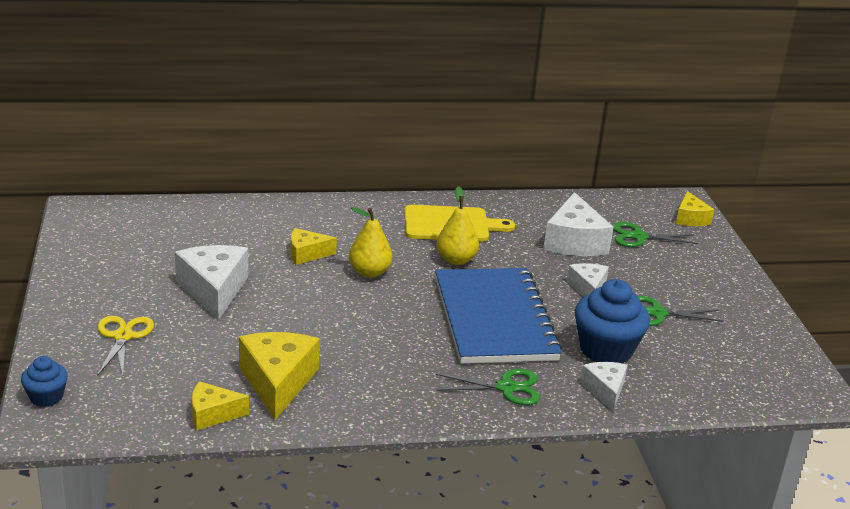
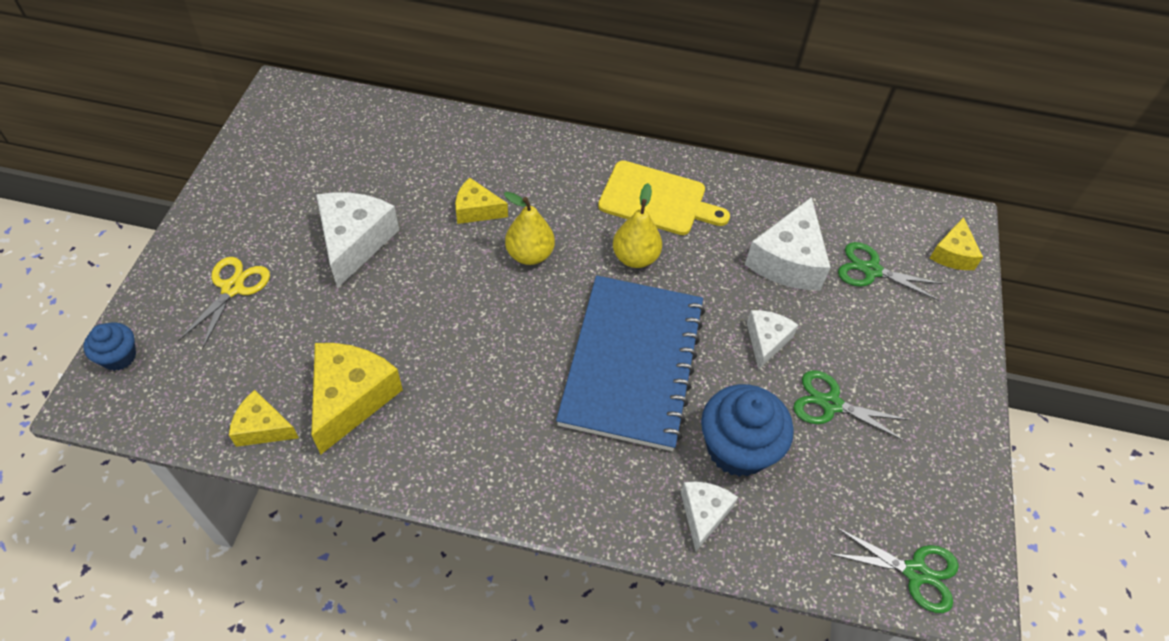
camera: 20 degrees right, 25 degrees up
(506, 388) = (591, 477): green scissors -> green scissors (915, 572)

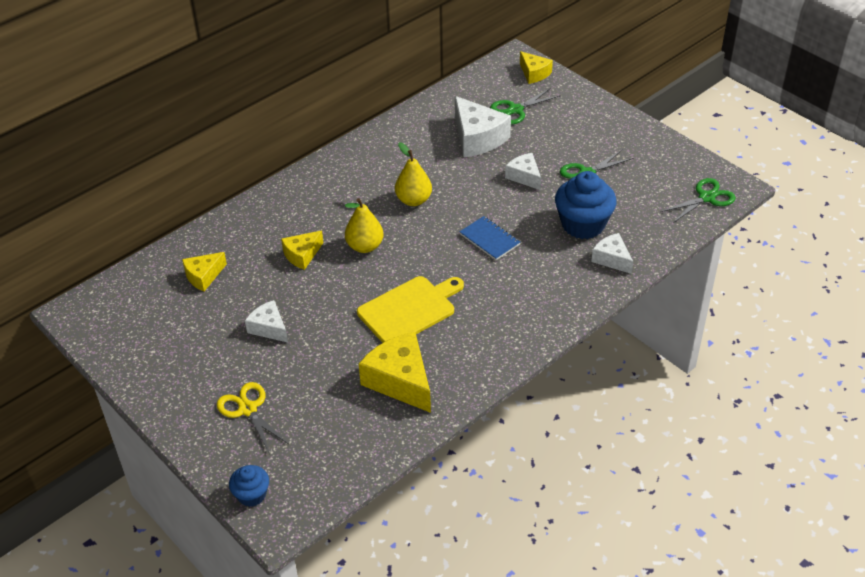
camera: 50 degrees left, 10 degrees down
(263, 428) = (384, 434): yellow cheese -> yellow cheese (203, 276)
(354, 242) = (269, 328): white cheese -> white cheese, size x0.58
(632, 363) = (489, 239): blue notebook -> blue notebook, size x0.41
(657, 200) = (378, 168): yellow cutting board -> yellow cutting board (409, 310)

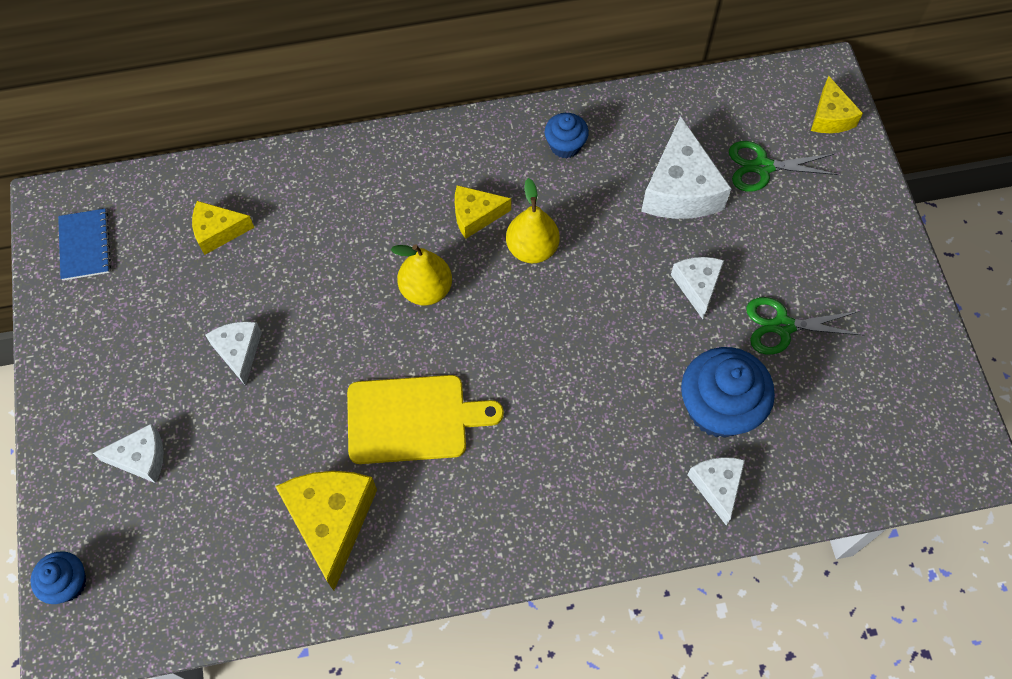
camera: 30 degrees right, 20 degrees up
(248, 409) = (141, 458): yellow scissors -> white cheese
(302, 255) = (345, 262): yellow cheese -> yellow cheese (475, 215)
(392, 146) = (565, 145): none -> blue cupcake
(489, 239) = (583, 364): blue notebook -> blue notebook (85, 245)
(706, 198) = (919, 457): green scissors -> none

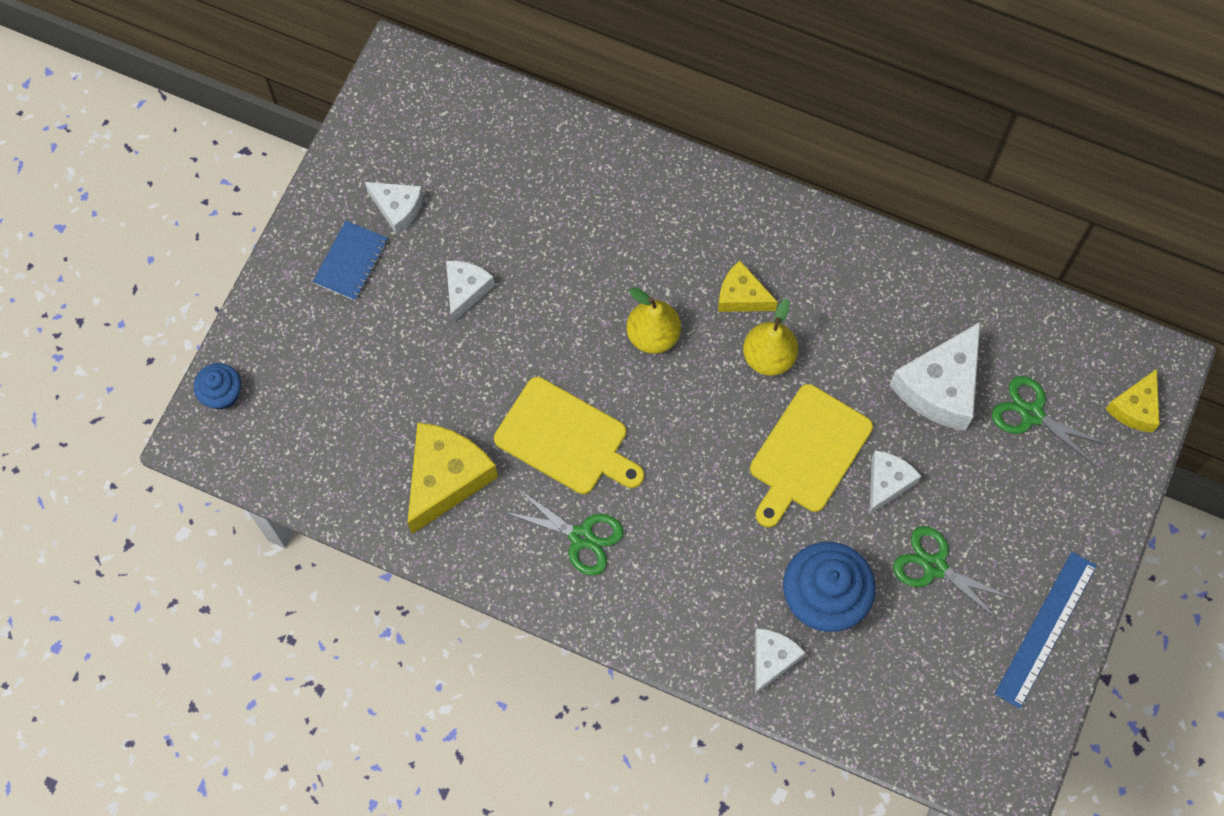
camera: 35 degrees right, 5 degrees up
(85, 245) = (403, 118): blue notebook -> blue notebook (351, 262)
(141, 458) = (335, 330): white cheese -> white cheese (398, 208)
(218, 231) = (516, 173): yellow cheese -> none
(485, 492) = (581, 537): none -> green scissors
(565, 145) = (867, 281): blue cupcake -> none
(619, 303) = (807, 453): none -> yellow cutting board
(900, 318) = (1046, 629): none -> blue ruler

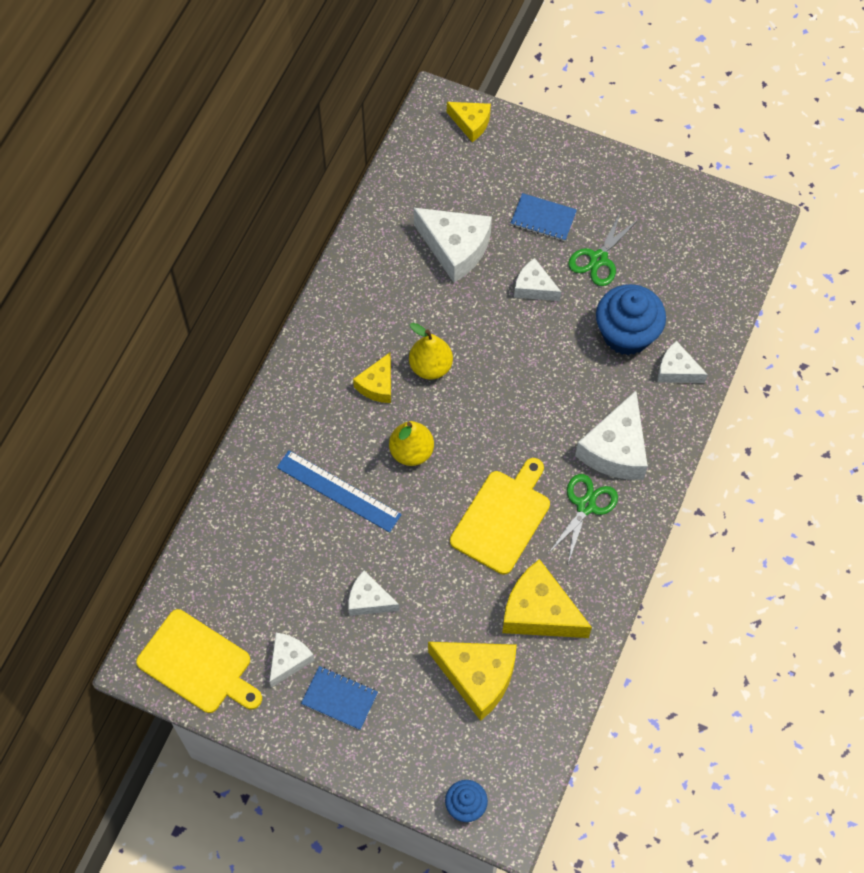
camera: 90 degrees left, 5 degrees down
(369, 408) = (477, 677): none -> yellow cheese
(658, 576) = (616, 449): none -> white cheese
(807, 453) = (511, 341): yellow cutting board -> yellow cutting board (198, 664)
(992, 497) = (543, 218): none -> blue notebook
(1032, 414) = (477, 189): green scissors -> none
(1046, 629) = (642, 191): blue ruler -> blue ruler (338, 491)

